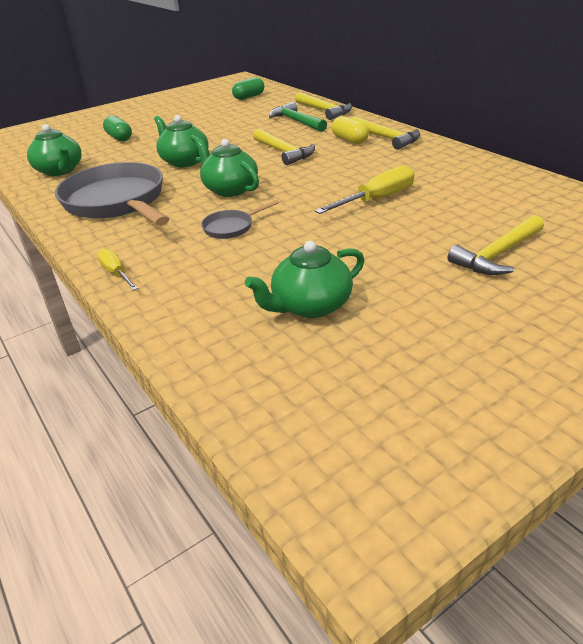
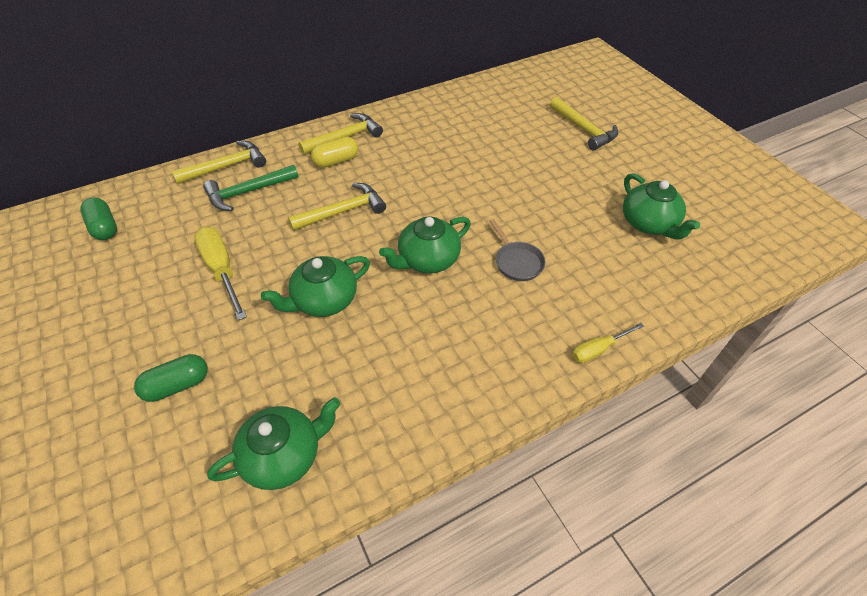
camera: 85 degrees left, 15 degrees up
(117, 202) = (427, 365): grey pan -> none
(377, 199) = (484, 166): yellow screwdriver -> yellow screwdriver (222, 270)

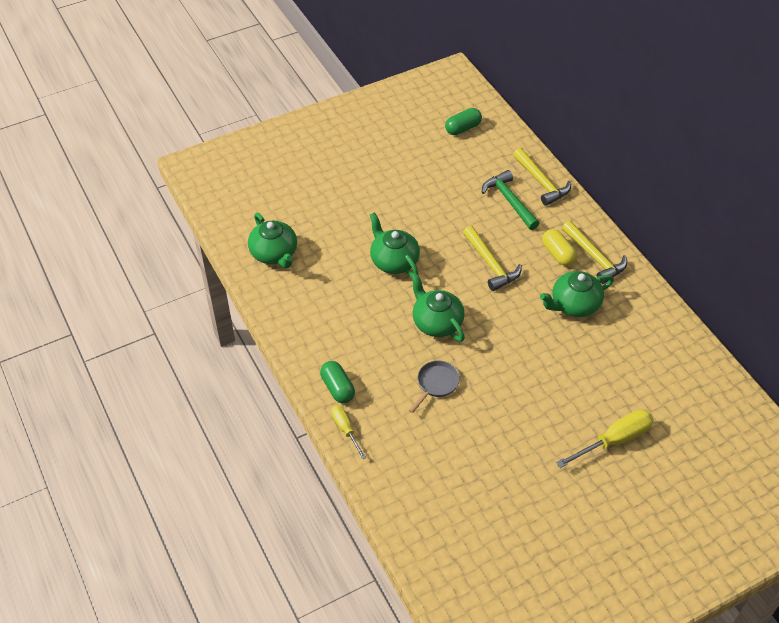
camera: 90 degrees right, 0 degrees up
(177, 385) = (325, 196): green capsule -> green capsule (337, 388)
(222, 270) = (422, 200): yellow screwdriver -> yellow screwdriver (614, 440)
(517, 262) = (436, 384): grey pan -> grey pan turned 150 degrees clockwise
(584, 129) = (641, 463): yellow hammer -> none
(649, 223) = (490, 496): green teapot -> green teapot (574, 305)

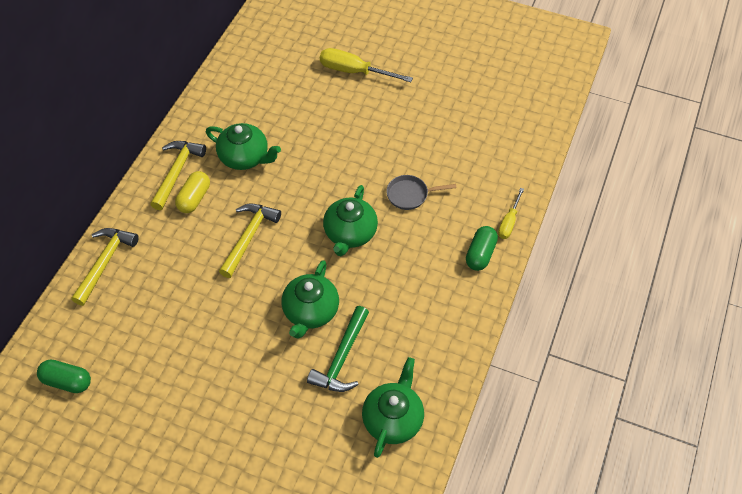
camera: 130 degrees left, 5 degrees up
(509, 201) = (153, 272): green hammer -> green hammer (342, 358)

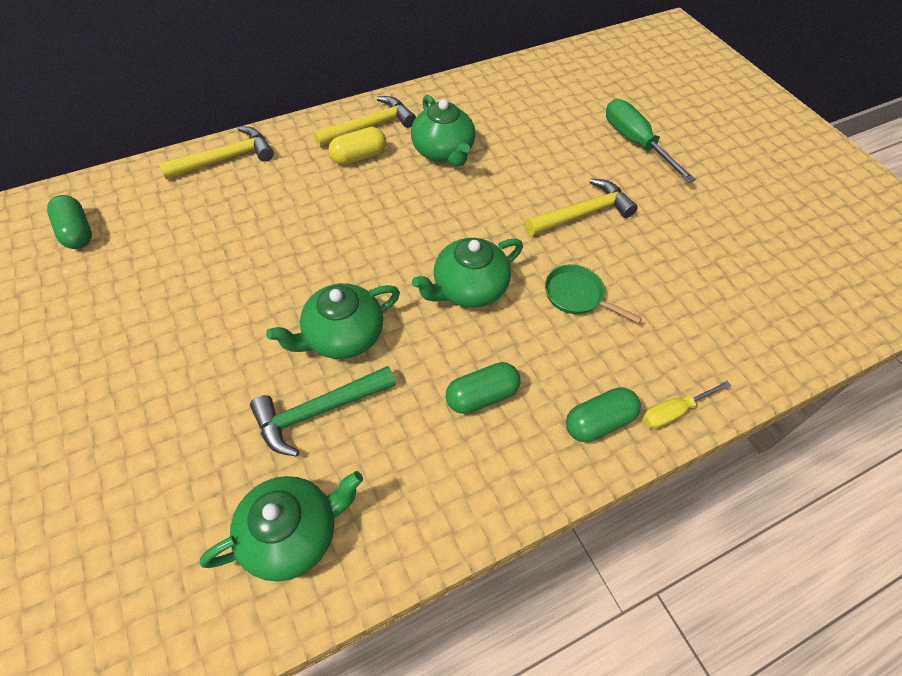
camera: 40 degrees right, 0 degrees up
(249, 237) = (367, 222): yellow hammer -> yellow hammer (583, 213)
(354, 71) = (635, 142): yellow screwdriver -> green screwdriver
(410, 195) = (577, 295): grey pan -> green pan
(414, 285) = (482, 396): none -> green capsule

